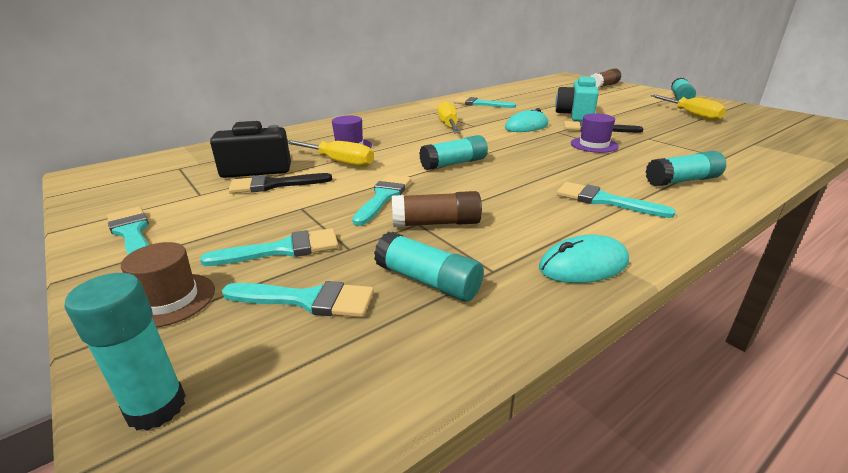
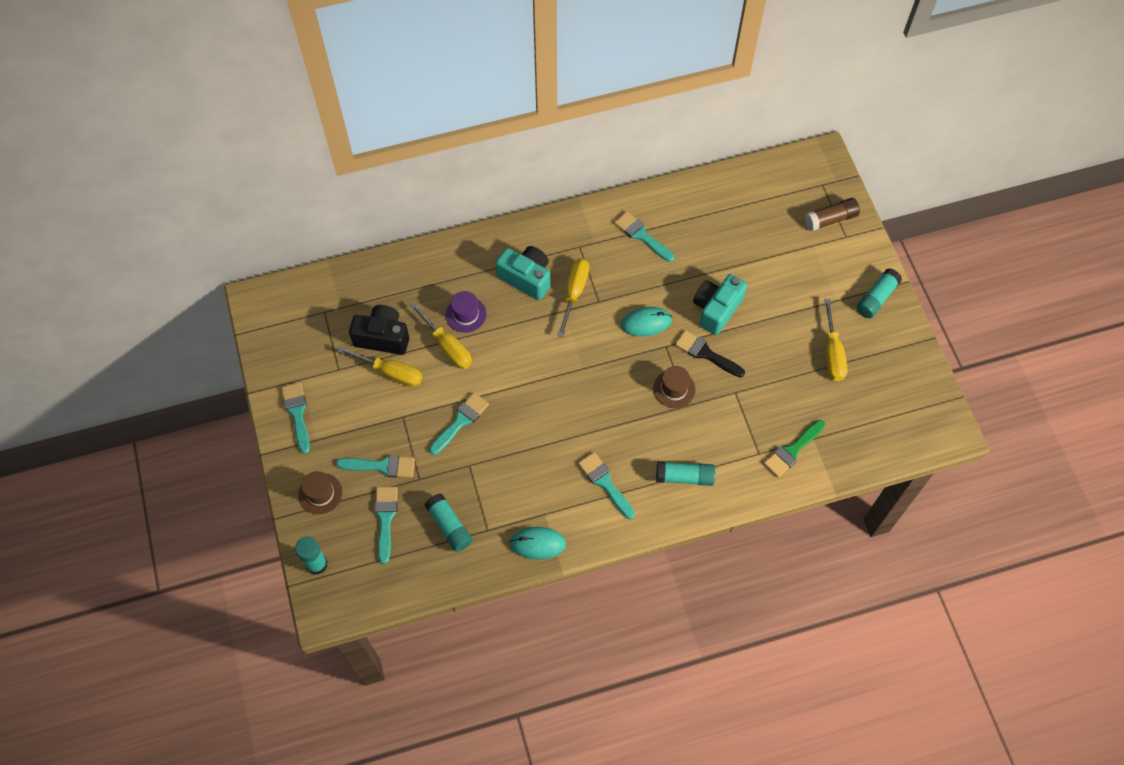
camera: 20 degrees right, 35 degrees up
(274, 185) = (390, 372): black brush -> yellow screwdriver
(307, 300) = (385, 519): turquoise brush -> turquoise brush turned 120 degrees counterclockwise
(398, 126) = (526, 278): none -> turquoise camera
(436, 223) = (480, 470): brown glue stick -> none
(454, 164) = (535, 383): turquoise glue stick -> none
(594, 145) = (674, 389): purple hat -> brown hat
(749, 151) = (792, 450): none -> green brush

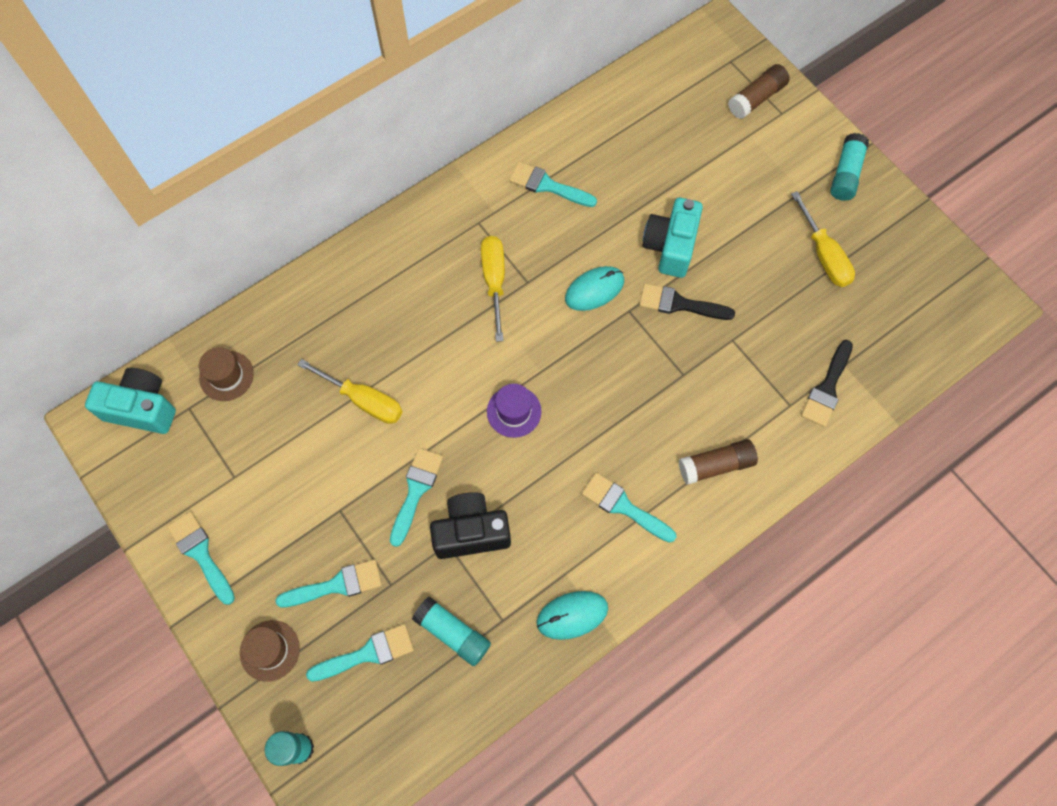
camera: 20 degrees left, 5 degrees up
(382, 337) = (276, 416): black camera -> black camera (471, 532)
(385, 519) = (367, 653): turquoise brush -> turquoise brush turned 90 degrees clockwise
(390, 372) = (303, 458): yellow screwdriver -> none
(466, 314) = (371, 352): purple hat -> purple hat (514, 411)
(526, 278) = (429, 282): turquoise camera -> turquoise camera (142, 408)
(674, 389) = (659, 360): brown hat -> brown hat (226, 376)
(684, 477) = (716, 465): turquoise glue stick -> brown glue stick
(792, 450) = (827, 388): green brush -> black brush

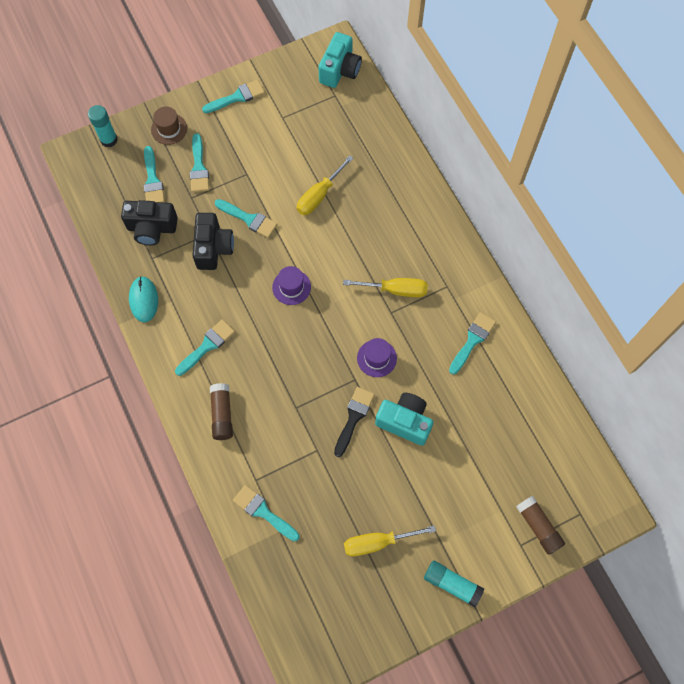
camera: 100 degrees right, 0 degrees up
(226, 376) = (353, 117): brown hat -> none
(452, 633) = (152, 228): turquoise glue stick -> black camera
(594, 289) = (376, 358): turquoise mouse -> purple hat
(827, 388) = (263, 512): black brush -> turquoise brush

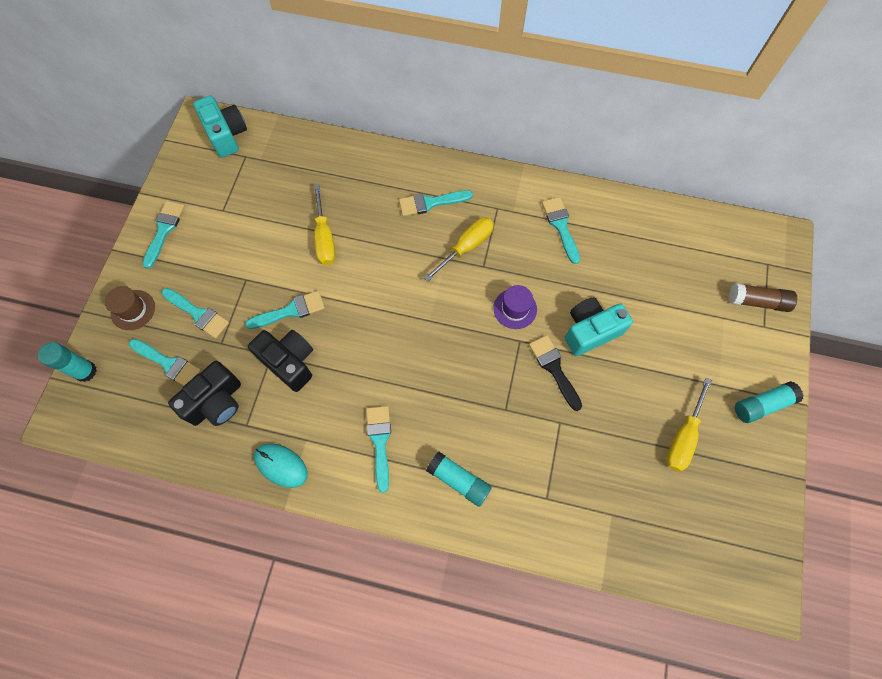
camera: 50 degrees left, 0 degrees up
(222, 414) = (458, 480): brown glue stick -> turquoise glue stick
(263, 512) = (582, 515): turquoise brush -> turquoise brush (430, 203)
(291, 287) = (389, 326): purple hat -> none

